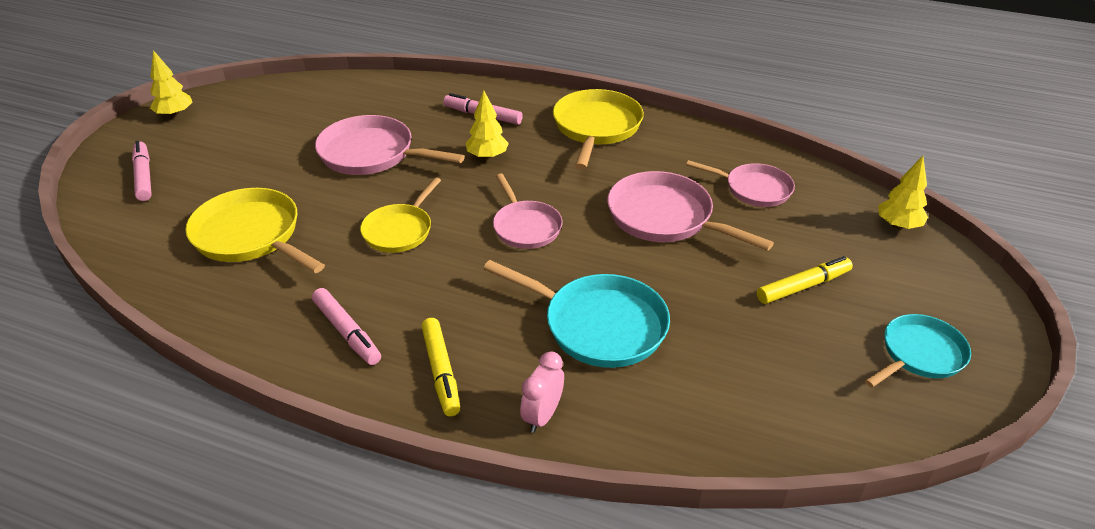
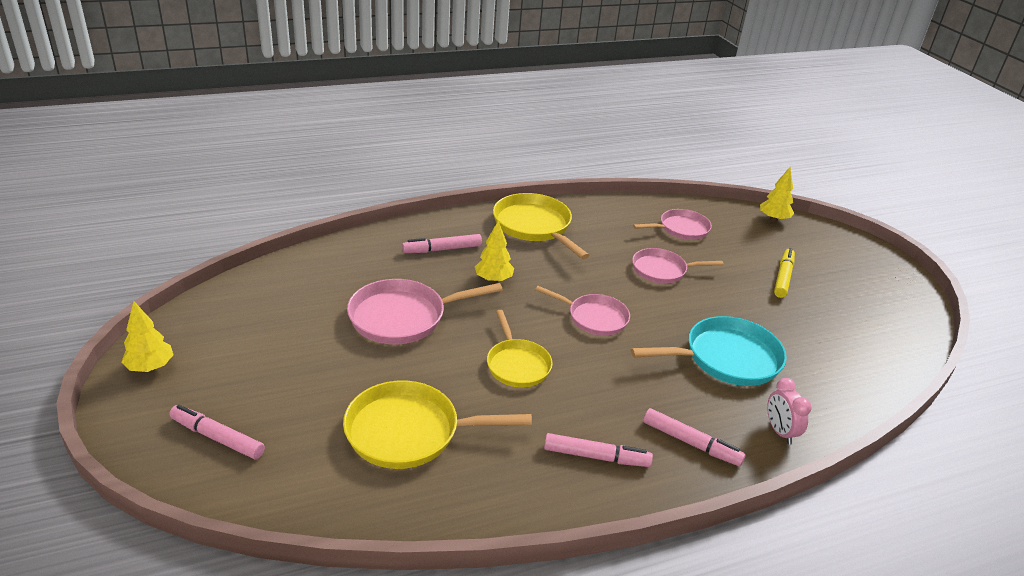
camera: 45 degrees left, 5 degrees down
(441, 371) = (691, 443): yellow marker -> pink marker
(665, 217) = (662, 270): pink pan -> pink pan, size x0.65
(919, 354) = (874, 288): turquoise pan -> none

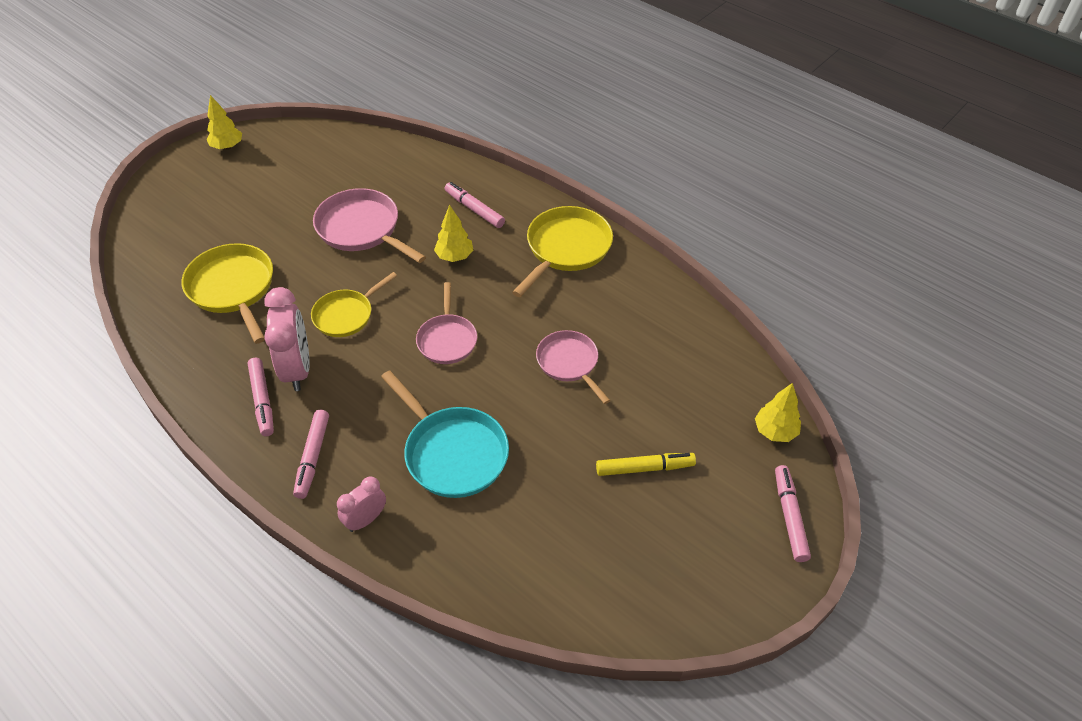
camera: 65 degrees right, 15 degrees up
(217, 438) = (179, 207): pink marker -> pink marker (789, 516)
(568, 419) = (297, 369): none -> pink clock
(681, 229) = (667, 355): pink pan -> none

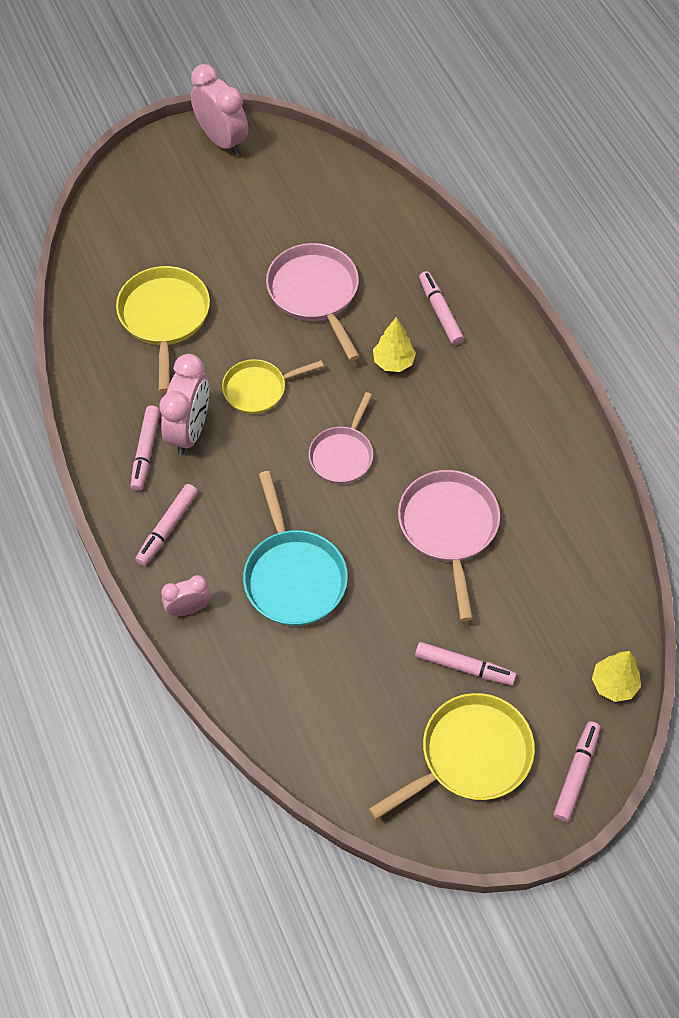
camera: 25 degrees right, 10 degrees up
(227, 147) = (222, 140): yellow tree -> pink clock
(566, 249) = (512, 396): yellow pan -> yellow pan (470, 756)
(569, 363) = (449, 528): pink pan -> pink pan, size x1.53
(644, 468) = (464, 667): yellow marker -> pink marker

